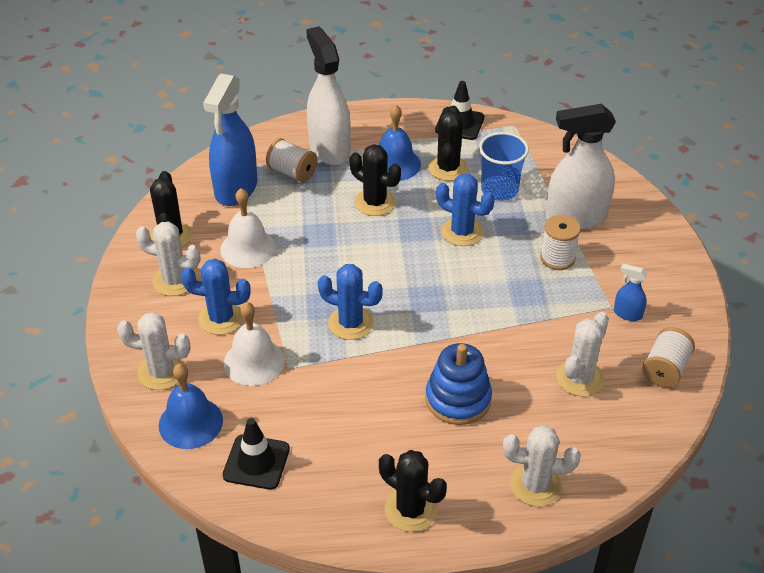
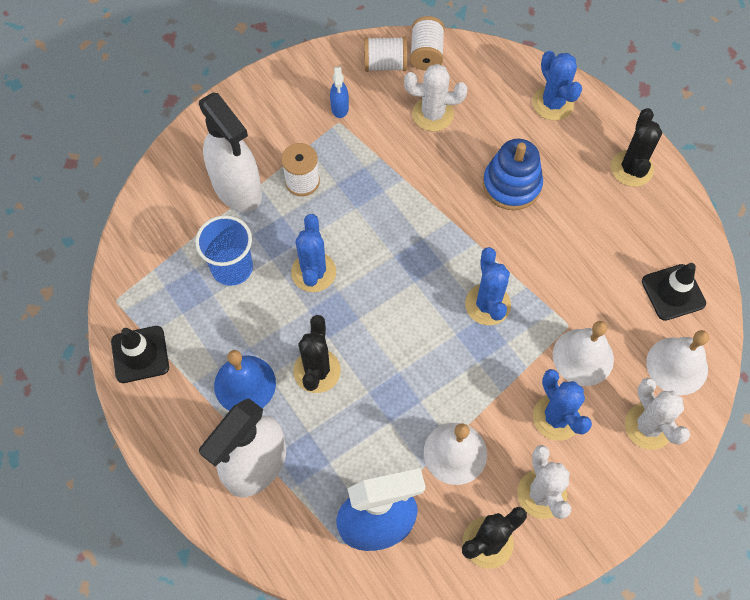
camera: 120 degrees left, 20 degrees up
(190, 422) = (677, 365): blue bell -> white bell
(292, 172) = (317, 481): white spool -> white spool (426, 54)
(448, 168) = (224, 329): black cactus -> none
(535, 485) = (553, 103): white cactus -> blue cactus

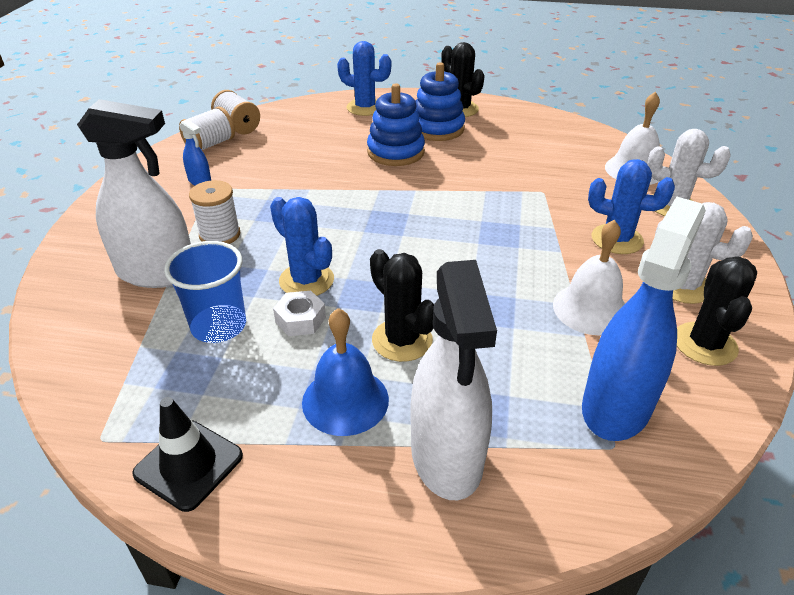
camera: 45 degrees left, 25 degrees down
(279, 303) = (300, 319): none -> white nut
(433, 114) = (285, 149): white cactus -> none
(487, 304) = (474, 214): blue cactus -> none
(580, 181) = (437, 128): none -> blue stacking toy
(583, 357) = (578, 200): white bell -> none
(673, 292) = (573, 142): black traffic cone -> none

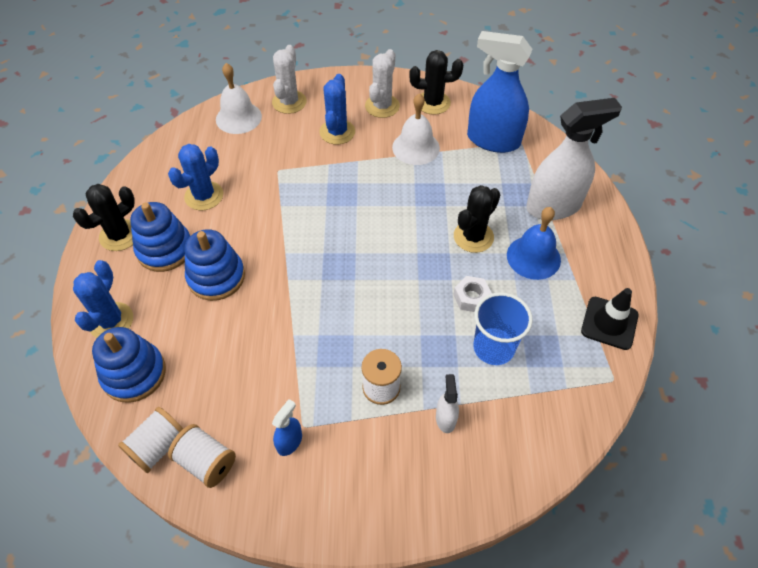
camera: 100 degrees left, 15 degrees up
(157, 272) = (445, 418): white spray bottle -> white spray bottle, size x0.44
(306, 280) = (427, 304): blue cactus -> blue cactus (204, 196)
(309, 117) = (134, 374): none -> blue stacking toy

